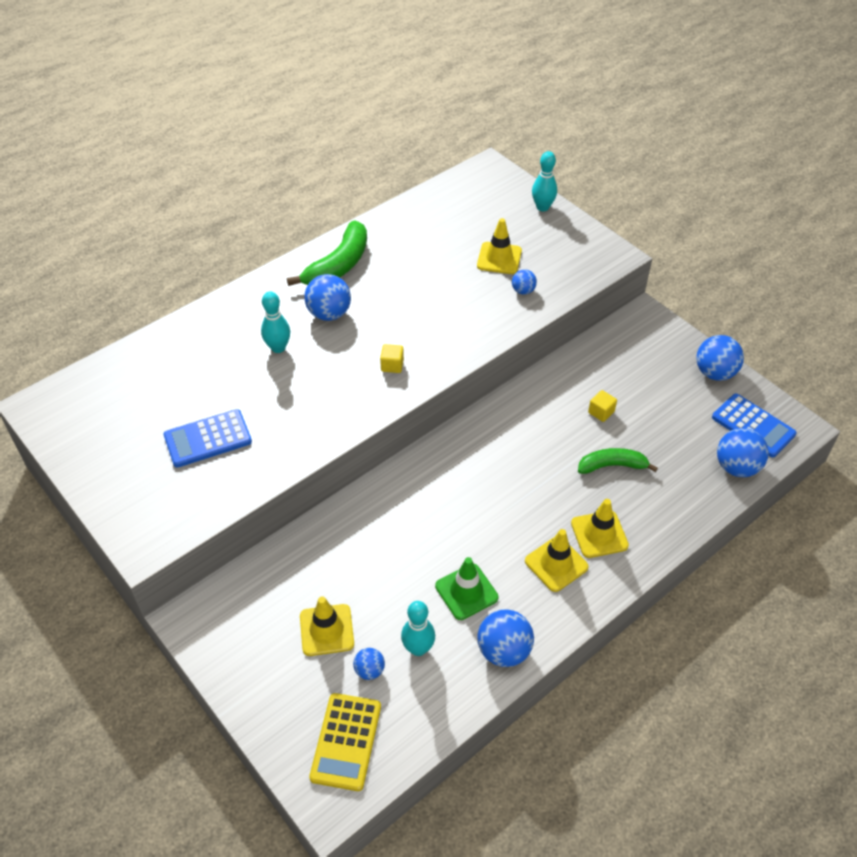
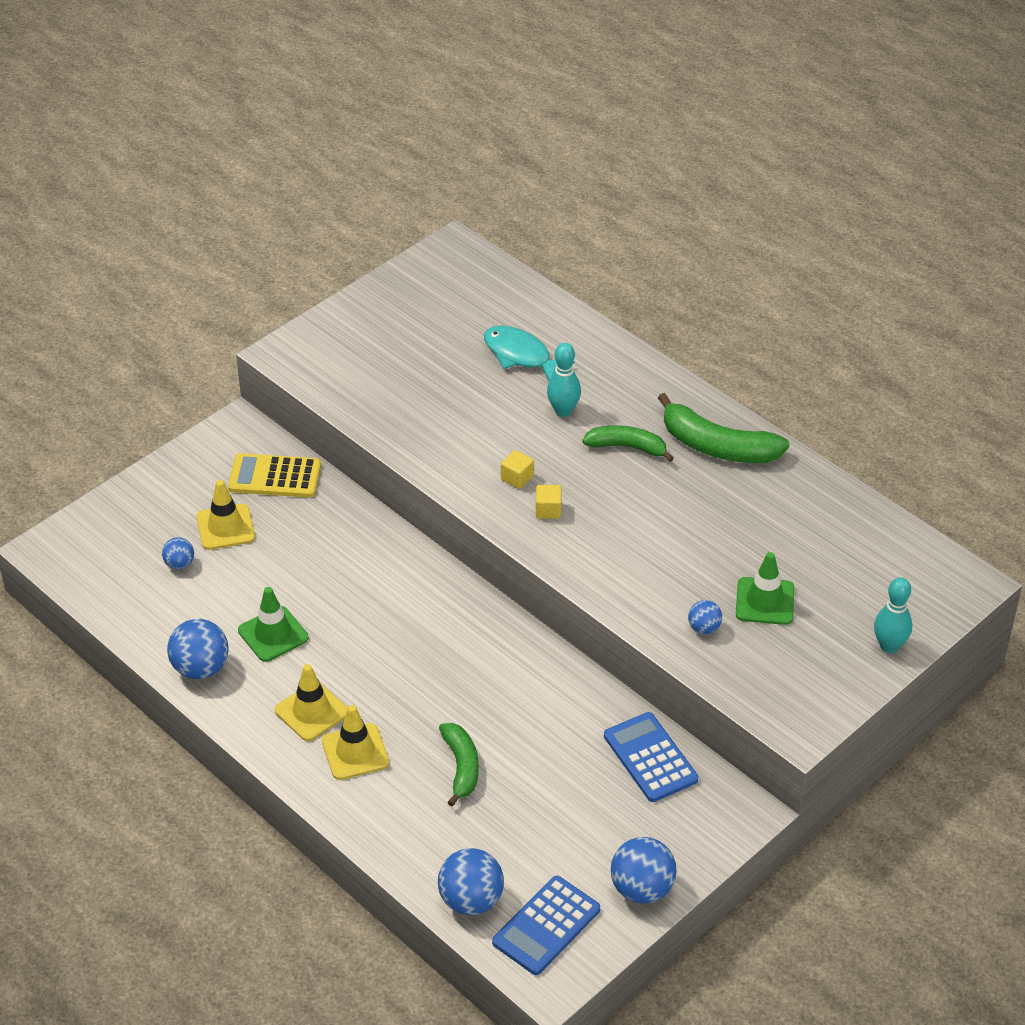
camera: 85 degrees right, 5 degrees down
(202, 369) = (520, 355): none -> turquoise fish
(208, 439) = (421, 375): blue calculator -> blue calculator (650, 758)
(329, 314) = (627, 447): blue ball -> green banana
(346, 741) = (104, 554): yellow calculator -> yellow calculator (275, 477)
(418, 648) = (204, 599): turquoise bowling pin -> none
(499, 258) = (765, 601): yellow traffic cone -> green traffic cone
(601, 412) = (550, 757): yellow cube -> yellow cube (517, 478)

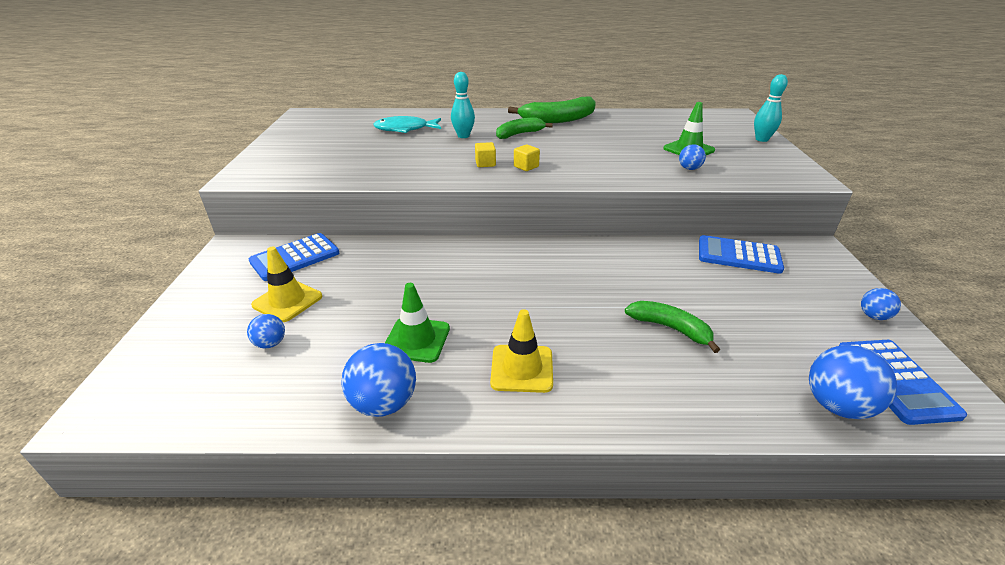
camera: 45 degrees left, 10 degrees down
(275, 477) = (295, 257): yellow calculator -> blue calculator
(355, 752) = (595, 371): yellow traffic cone -> none
(642, 889) = (873, 316): blue ball -> blue ball, size x0.55

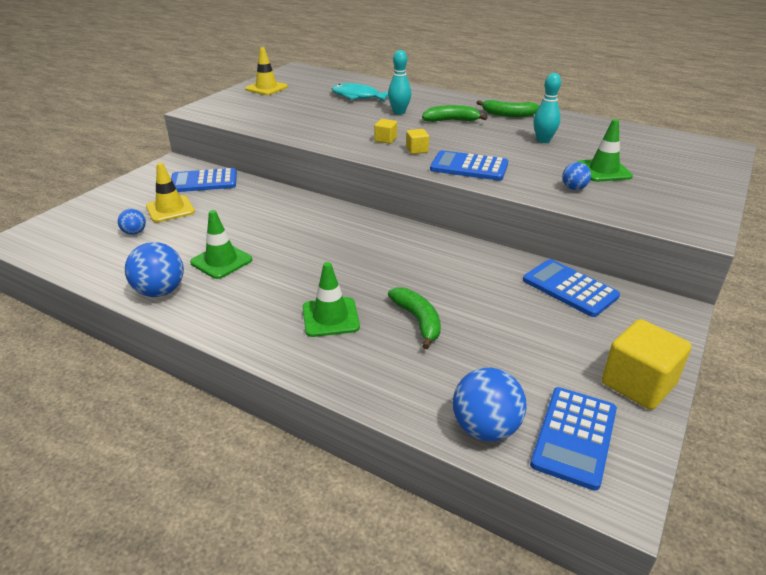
camera: 30 degrees right, 0 degrees up
(522, 368) = (269, 305): yellow traffic cone -> yellow traffic cone (266, 88)
(558, 120) = (508, 114): green banana -> green banana, size x0.64
(589, 171) = (469, 167): none -> blue calculator
(595, 357) = (330, 317): none -> green traffic cone
(761, 139) = (711, 180): turquoise bowling pin -> turquoise bowling pin (543, 140)
(873, 316) = (638, 384): blue ball -> yellow cube

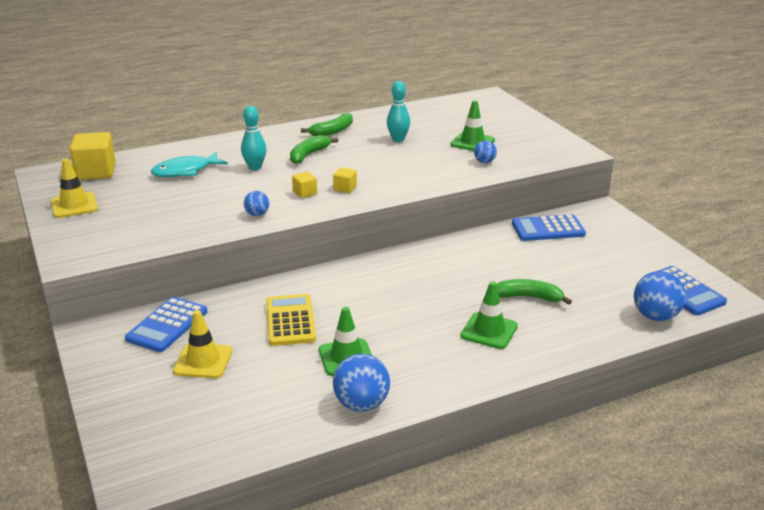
camera: 55 degrees left, 5 degrees down
(134, 232) = (226, 395): blue ball -> blue ball (257, 214)
(252, 220) = (290, 321): none -> yellow calculator
(469, 167) = (404, 181): blue calculator -> none
(638, 384) = (657, 252): yellow cube -> yellow cube (96, 172)

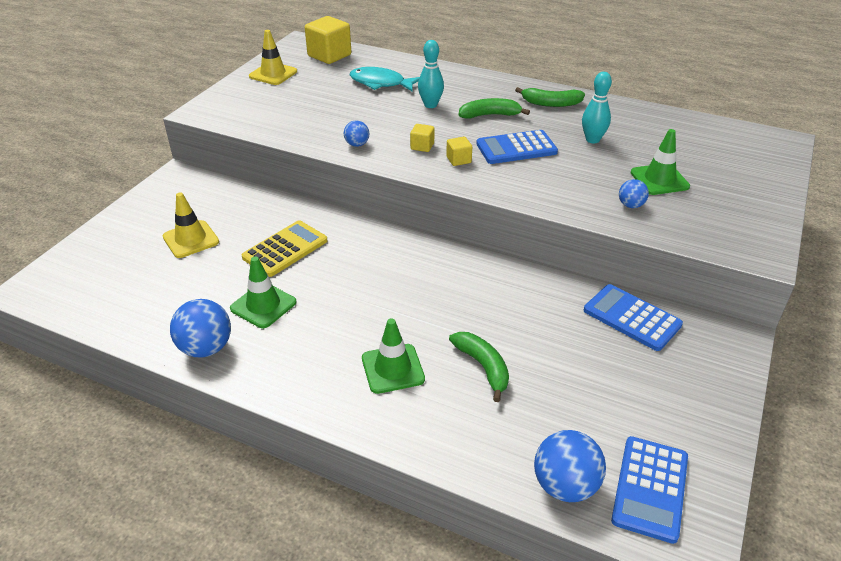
camera: 50 degrees right, 10 degrees up
(167, 325) = (220, 199): blue calculator -> blue calculator (516, 148)

